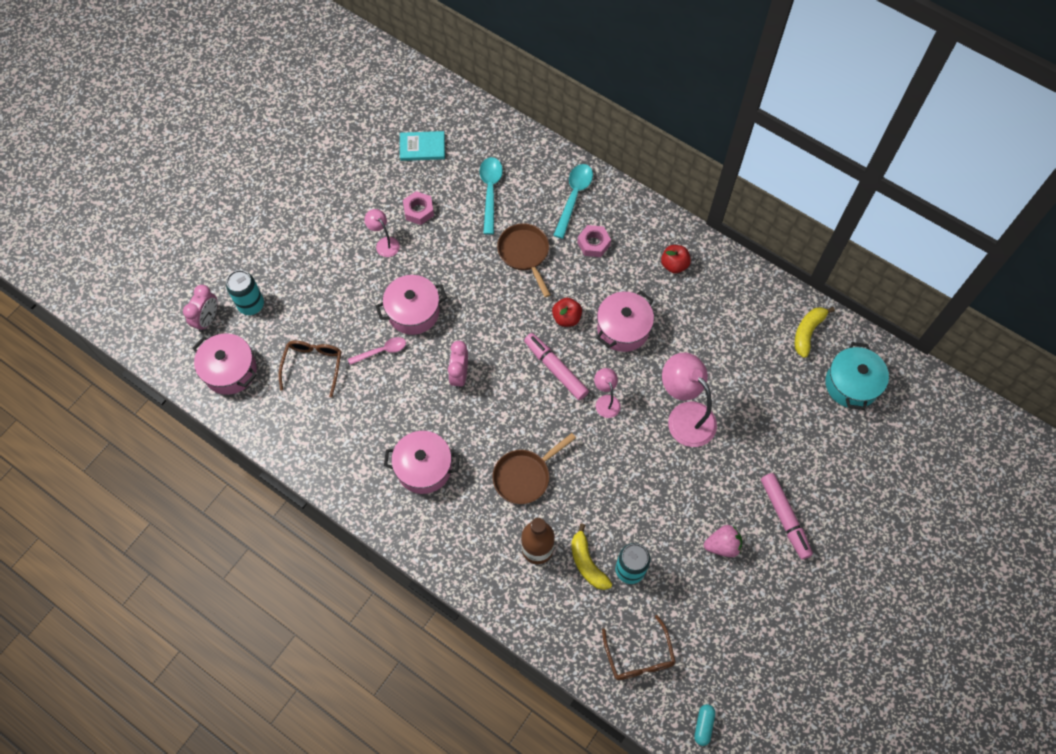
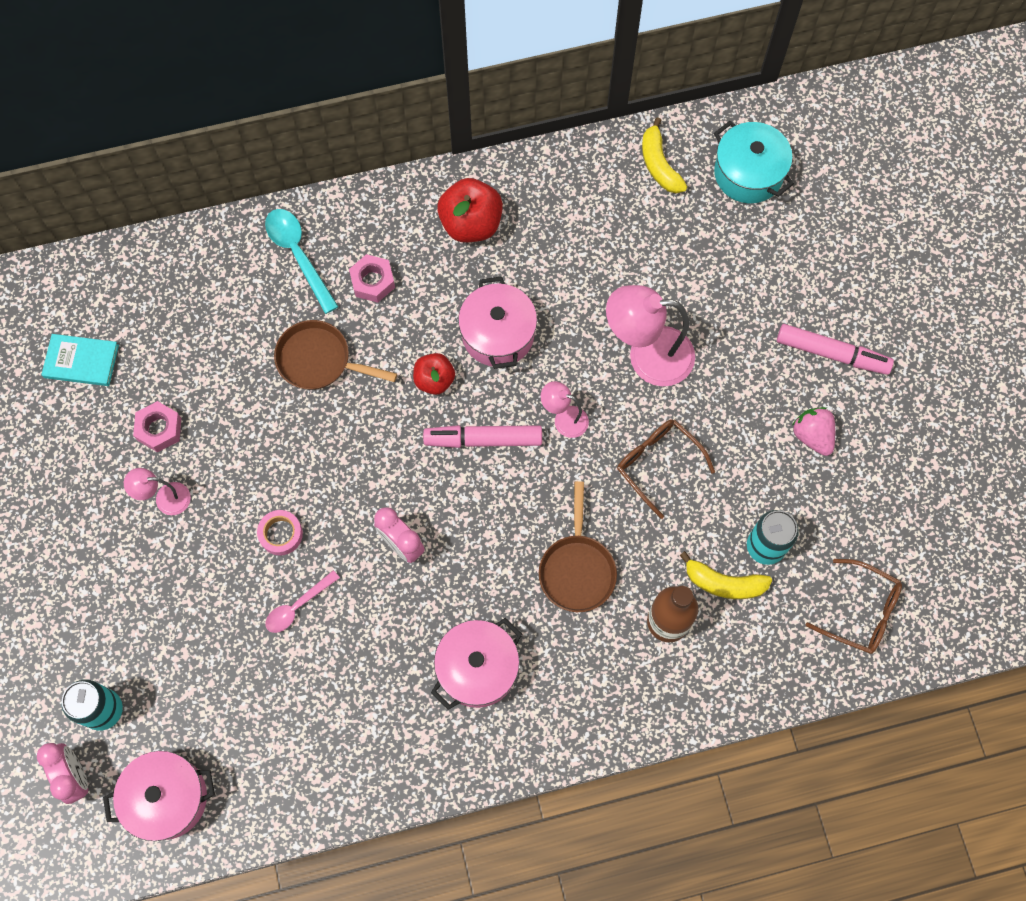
camera: 50 degrees left, 5 degrees up
(313, 365) = (247, 696): brown glasses -> brown glasses (658, 464)
(381, 351) = (297, 606): pink spoon -> pink spoon turned 150 degrees counterclockwise
(413, 312) = (281, 534): pink pot -> pink tape
(422, 147) = (81, 361): turquoise book -> turquoise book turned 60 degrees clockwise
(490, 192) = (209, 335): turquoise spoon -> none
(674, 265) = (471, 224): red apple -> red apple, size x1.60
(703, 725) = (976, 607): turquoise capsule -> none
(722, 545) = (812, 436): pink strawberry -> pink strawberry turned 60 degrees counterclockwise

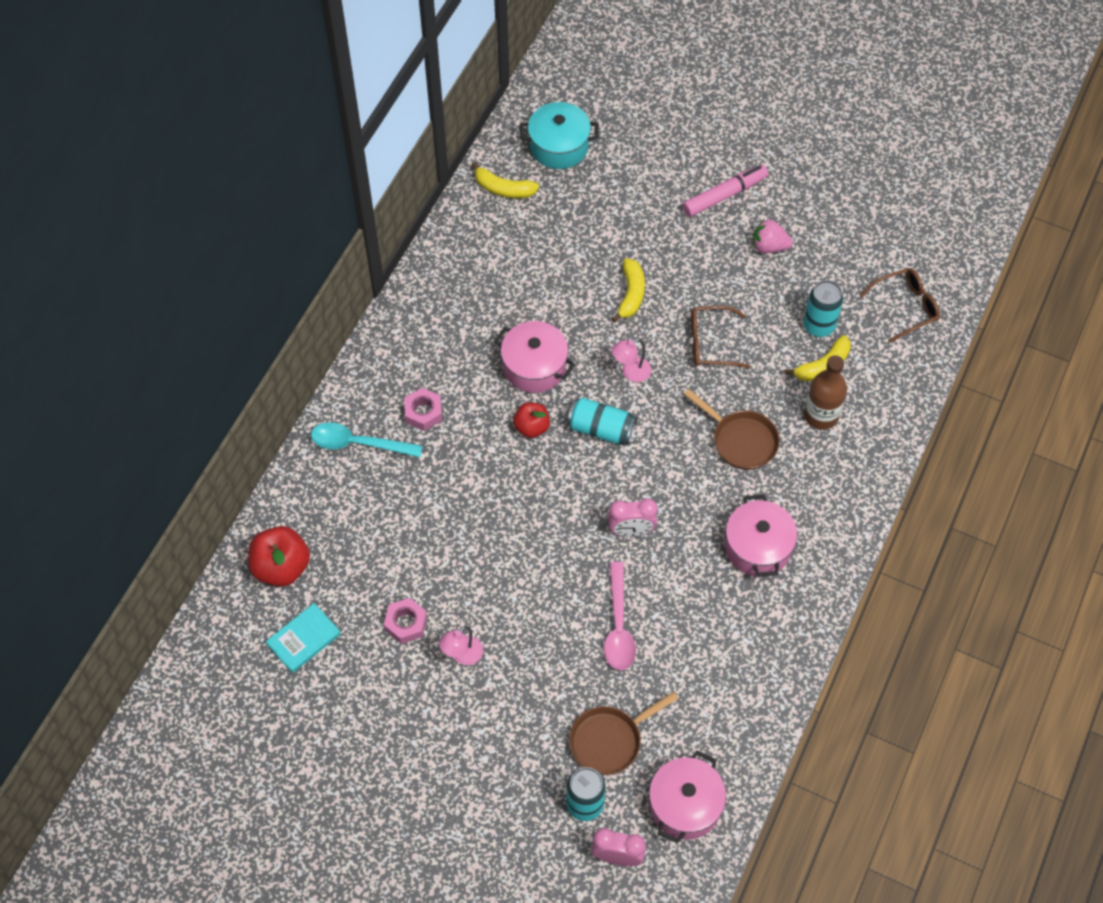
camera: 50 degrees left, 10 degrees down
(281, 534) = (556, 600): pink tape -> none
(297, 606) = (618, 626): pink spoon -> pink spoon, size x1.54
(319, 360) = (450, 486): brown pan -> brown pan (609, 740)
(471, 224) = (439, 324): red apple -> red apple (281, 567)
(483, 439) = (601, 429): pink marker -> turquoise can
(647, 356) = (631, 294): pink lamp -> yellow banana

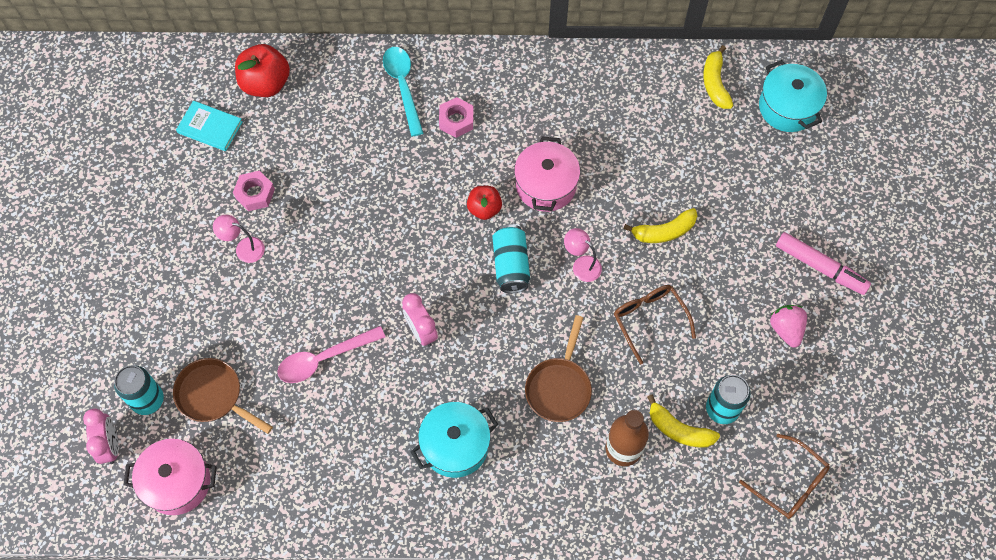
camera: 65 degrees right, 5 degrees up
(758, 547) = (455, 445): pink pot -> turquoise pot

